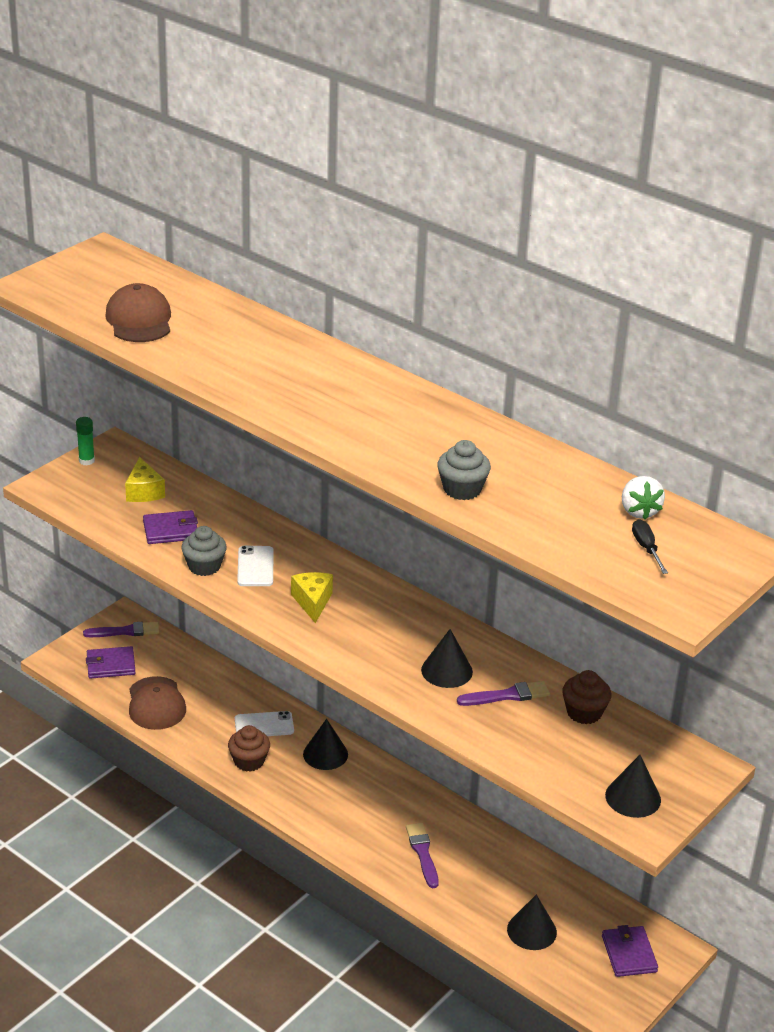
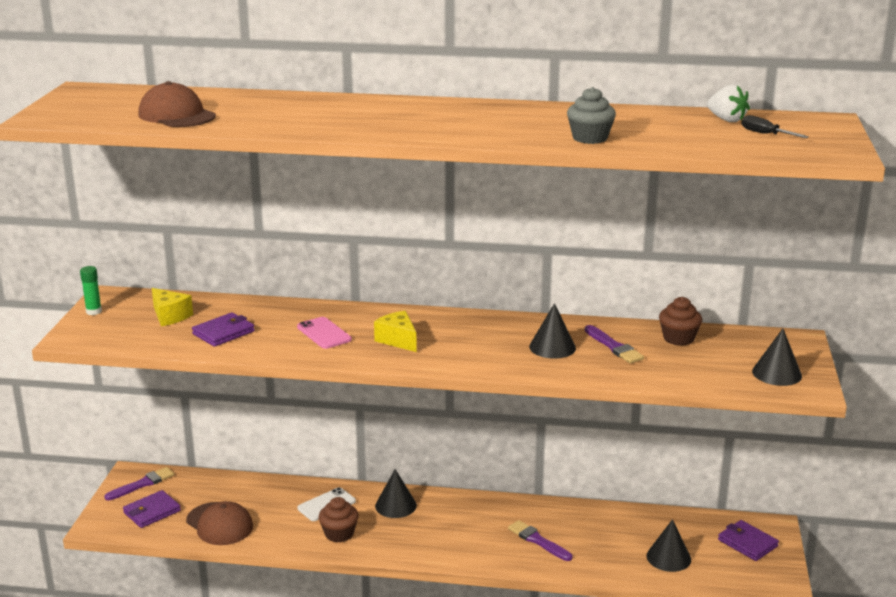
camera: 30 degrees left, 10 degrees down
(204, 566) = (280, 346): grey cupcake -> none
(255, 567) = (324, 333): white phone -> pink phone
(507, 695) = (614, 347): purple brush -> purple brush turned 105 degrees clockwise

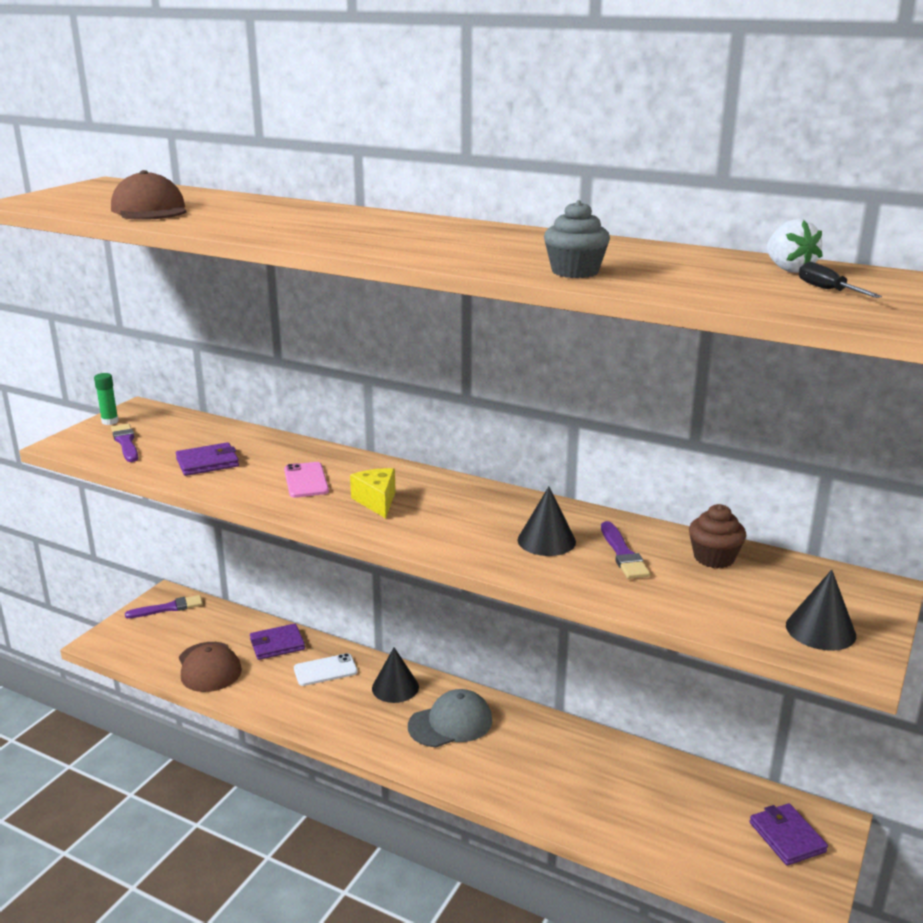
camera: 20 degrees right, 0 degrees up
(152, 512) = (156, 639): purple wallet -> purple wallet (277, 644)
(170, 316) = (174, 437): yellow cheese -> none
(339, 534) = (317, 706): brown cupcake -> none
(459, 522) = (450, 723): none -> grey cap
(538, 541) = (526, 768): purple brush -> purple brush (126, 442)
(668, 557) = (673, 830): black cone -> none

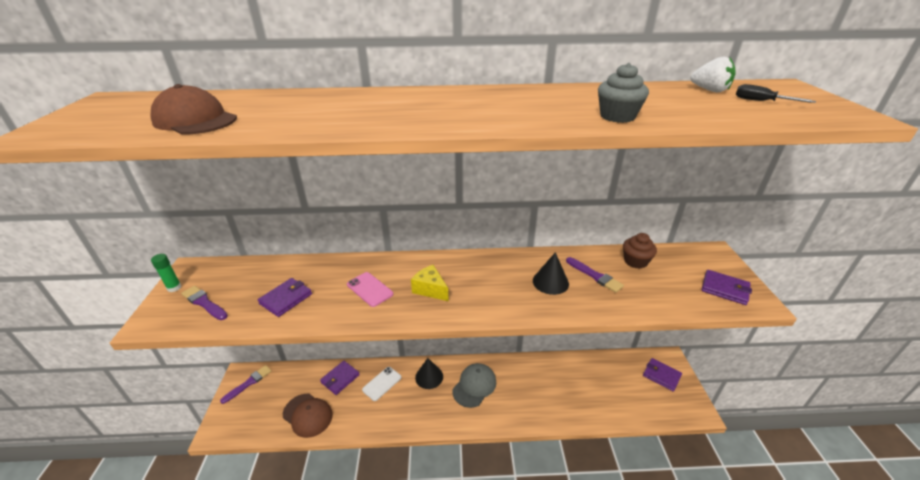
camera: 30 degrees left, 10 degrees up
(820, 630) = (724, 289): black cone -> purple wallet

